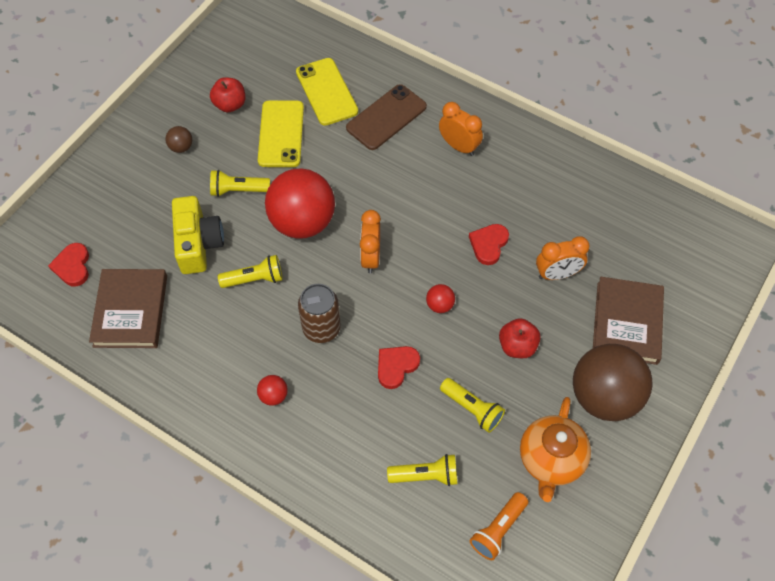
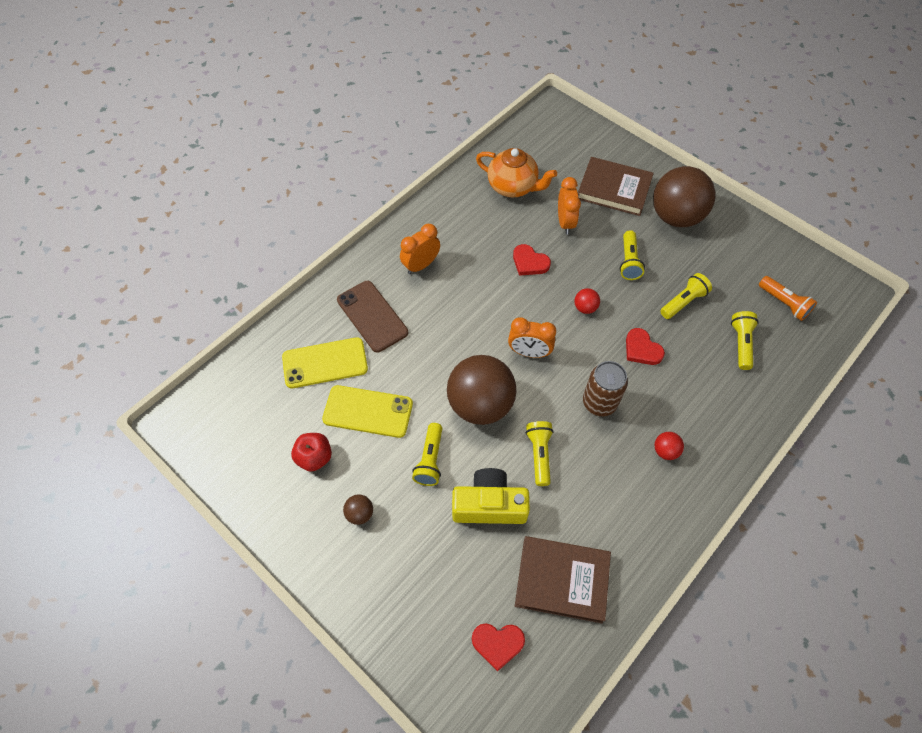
camera: 80 degrees left, 0 degrees up
(302, 222) = (480, 404): red ball -> brown ball
(517, 346) = (629, 261): red apple -> yellow flashlight
(550, 460) = (727, 260): orange teapot -> orange teapot (513, 187)

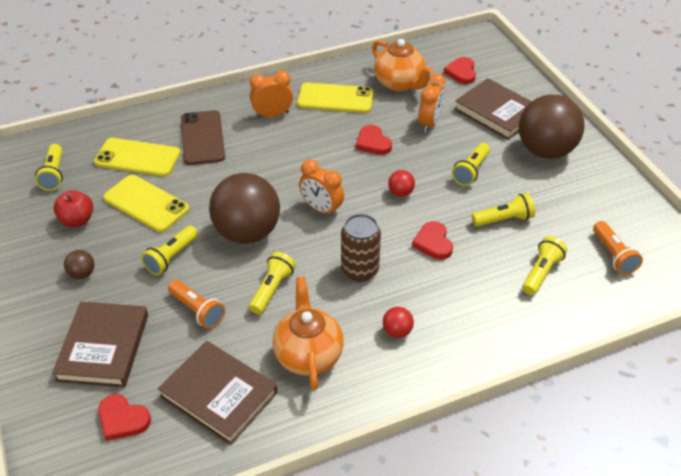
camera: 25 degrees right, 15 degrees down
(255, 415) = (54, 174): none -> yellow flashlight
(432, 581) = (103, 347): none -> brown book
(466, 225) = (335, 98): none -> yellow phone
(489, 505) = (197, 310): yellow camera -> orange flashlight
(559, 155) = (461, 72): none -> red heart
(609, 506) = (308, 354): none -> orange teapot

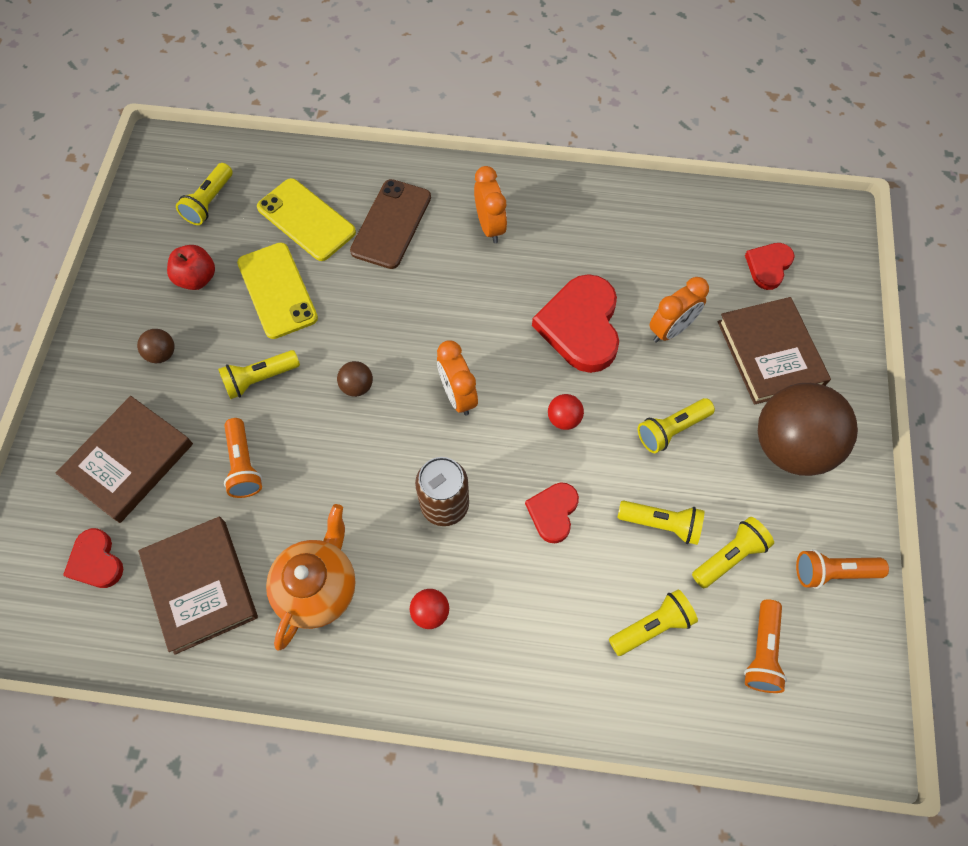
camera: 30 degrees right, 20 degrees up
(247, 232) = (357, 386): brown ball -> brown ball, size x0.40
(272, 115) = (490, 226): orange clock -> orange clock turned 60 degrees clockwise
(272, 289) = (335, 479): yellow flashlight -> yellow flashlight (729, 556)
(335, 98) = (580, 235): yellow phone -> none
(373, 143) = (581, 326): red heart -> red heart, size x1.84
(399, 83) = (675, 248): orange teapot -> none
(619, 199) = (833, 572): none -> orange flashlight

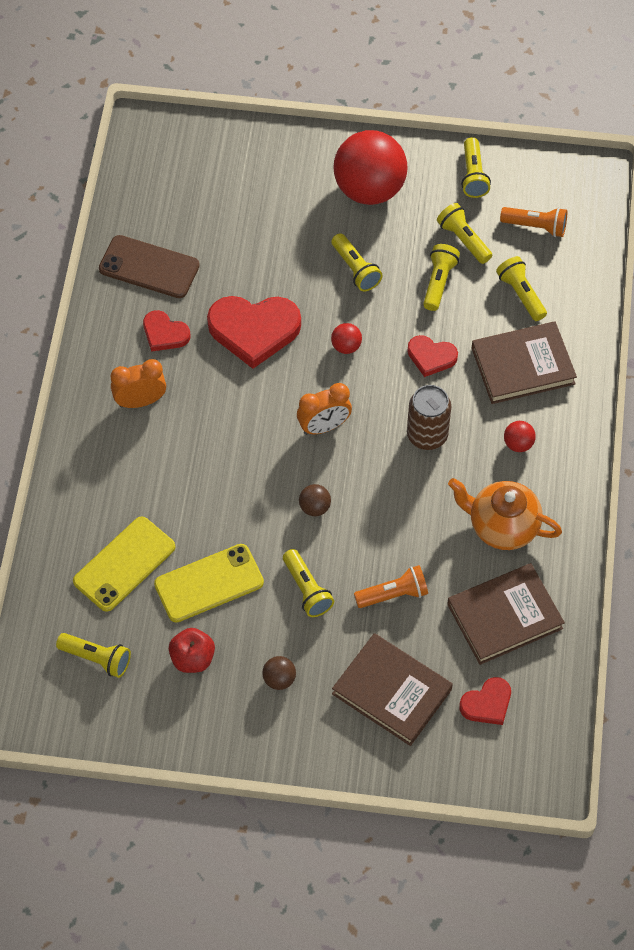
camera: 90 degrees left, 5 degrees down
(391, 224) = (133, 487): brown phone -> brown phone (149, 267)
(671, 330) = (258, 262): orange clock -> none
(768, 266) = (194, 184): red heart -> red heart (164, 333)
(770, 353) = (283, 193): brown book -> brown book (523, 366)
(790, 446) = (369, 189): brown ball -> red ball
(833, 572) = (473, 175): orange flashlight -> yellow flashlight

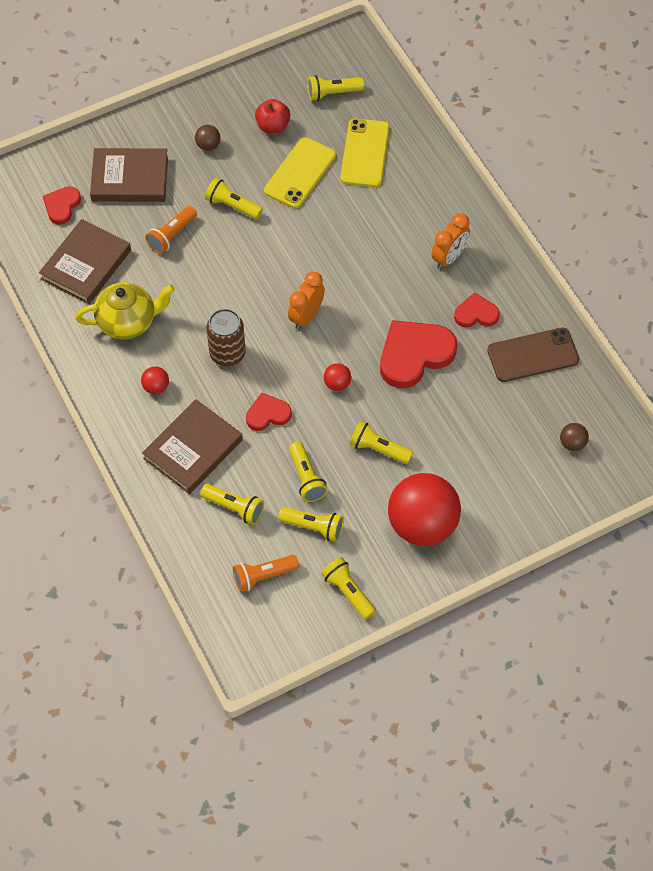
camera: 145 degrees right, 0 degrees up
(314, 507) = (269, 259): brown ball -> brown ball (572, 443)
(502, 526) = (128, 322): orange teapot -> yellow teapot

